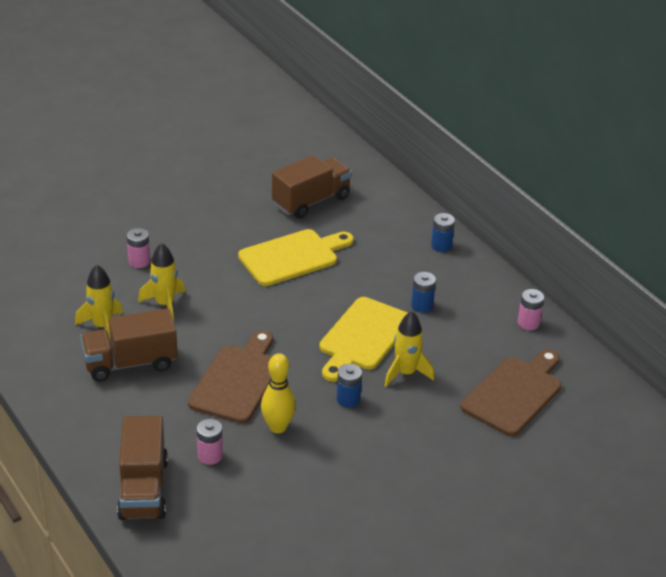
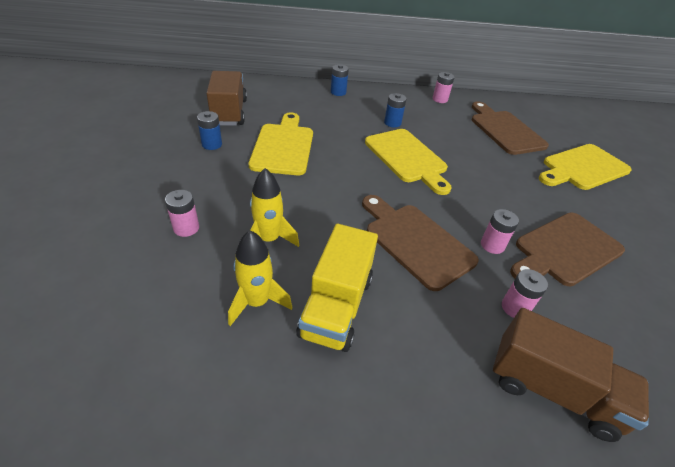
camera: 60 degrees left, 5 degrees up
(130, 363) = (336, 306): brown truck -> yellow truck
(278, 427) = (492, 245): yellow bowling pin -> pink battery
(317, 476) = (565, 250): none -> brown cutting board
(348, 399) = (475, 194): blue battery -> blue battery (212, 144)
(406, 373) = (460, 158): yellow rocket -> none
(498, 473) = (583, 168): none -> yellow cutting board

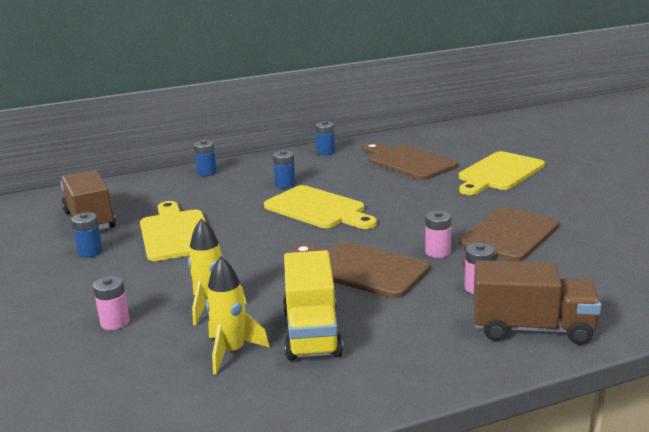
camera: 15 degrees left, 20 degrees down
(440, 99) = (326, 152): pink battery -> blue battery

